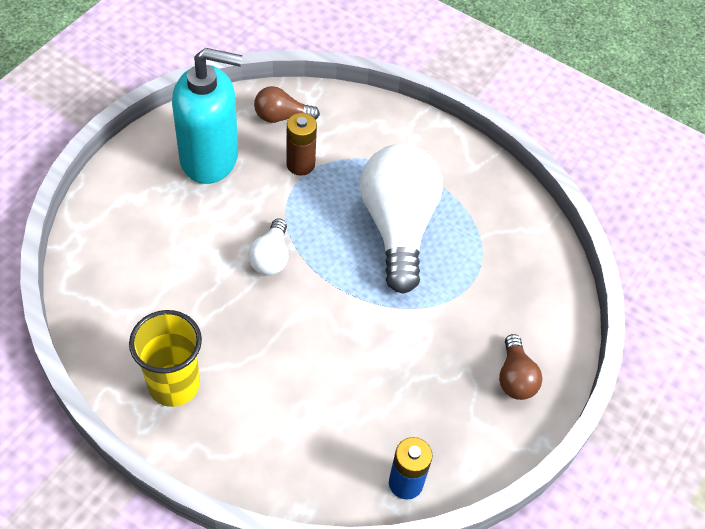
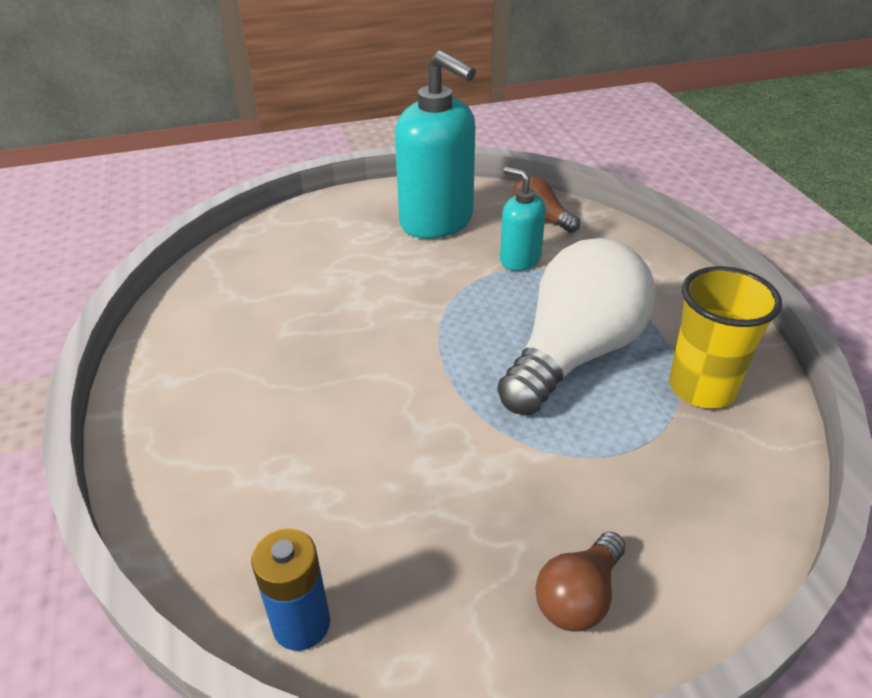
camera: 45 degrees right, 15 degrees down
(174, 385) = (195, 368): yellow cup -> yellow cup (702, 388)
(271, 257) = (407, 315): white light bulb -> none
(300, 164) = (519, 259): brown battery -> turquoise soap dispenser

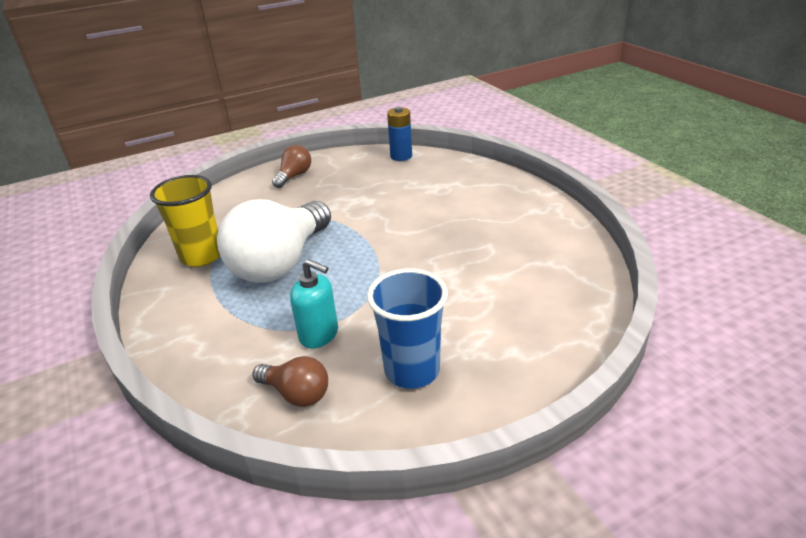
camera: 170 degrees right, 5 degrees down
(437, 221) = (412, 370): turquoise soap dispenser -> blue cup

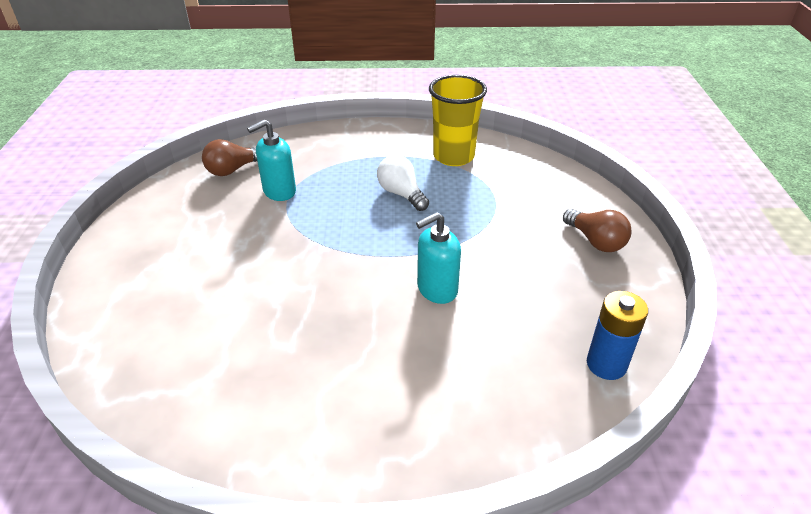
camera: 115 degrees right, 5 degrees up
(281, 262) = (401, 194): white light bulb -> white light bulb, size x0.47
(388, 213) = (436, 289): none -> turquoise soap dispenser
(412, 370) = (189, 222): blue cup -> none

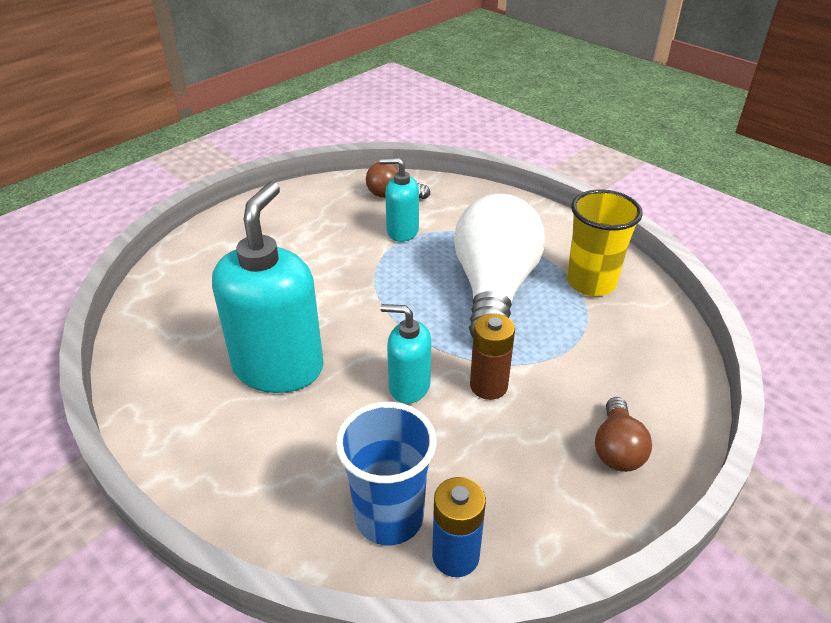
camera: 45 degrees right, 0 degrees up
(325, 343) = (278, 367): none -> turquoise soap dispenser
(401, 194) = (494, 289): white light bulb -> white light bulb, size x2.13
(483, 255) = (488, 386): none -> brown battery
(542, 376) = (389, 517): none -> blue cup

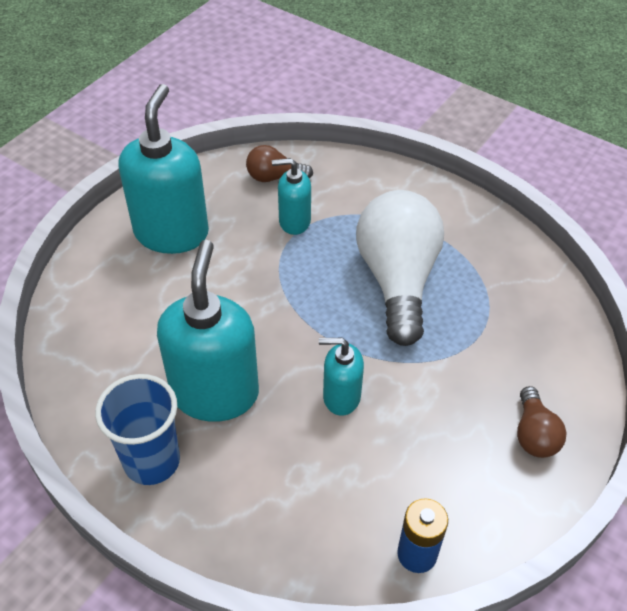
camera: 10 degrees left, 10 degrees up
(281, 229) = (171, 233): none -> turquoise soap dispenser
(389, 517) = (353, 528): blue cup -> blue cup (152, 461)
(488, 386) = (413, 386): brown battery -> none
(591, 283) = (486, 262): yellow cup -> none

